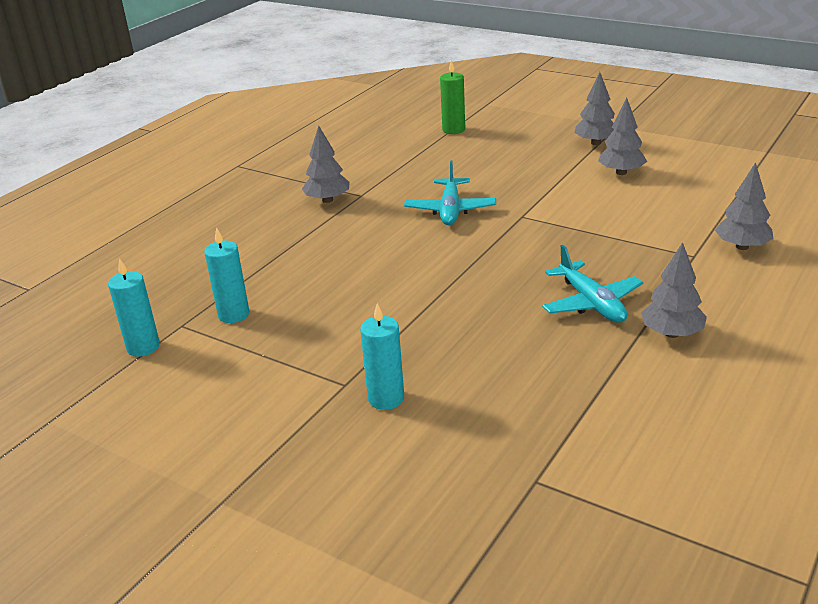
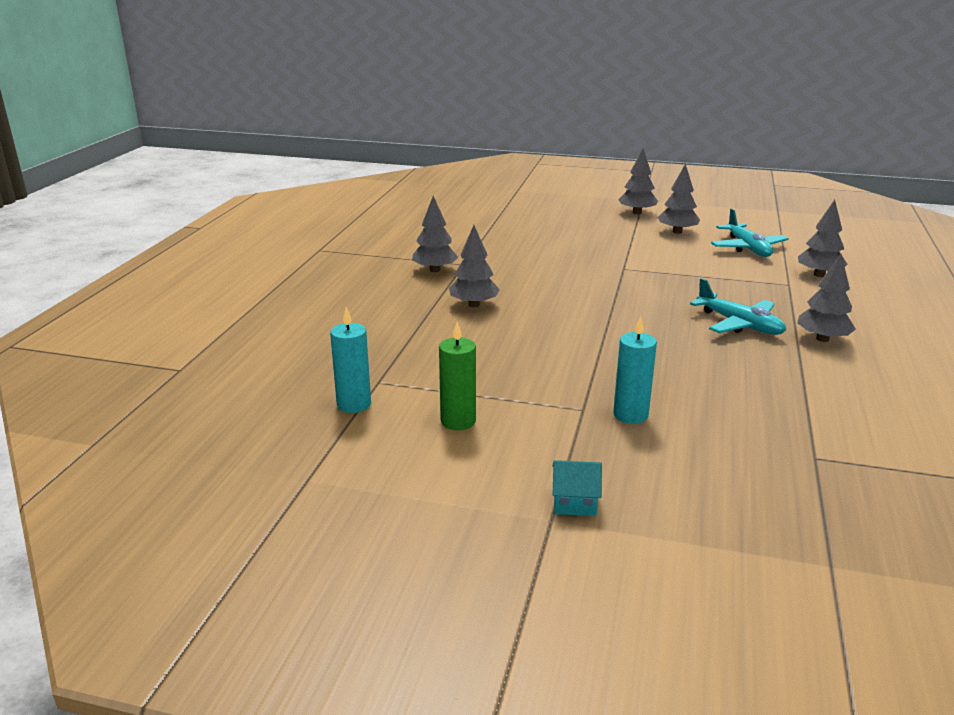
camera: 20 degrees left, 5 degrees down
(233, 314) = (424, 367): turquoise candle -> none
(256, 488) = (574, 502): none -> turquoise house
(334, 246) = (474, 305): none -> grey tree
(450, 210) = (556, 269): turquoise plane -> turquoise plane (747, 248)
(453, 130) = (504, 210): green candle -> green candle (458, 421)

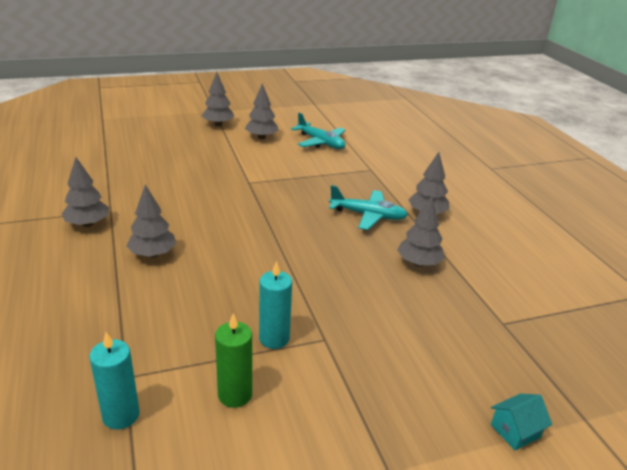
camera: 35 degrees left, 5 degrees up
(574, 502) = (392, 443): turquoise house -> turquoise house (515, 431)
(630, 415) = (362, 331): turquoise candle -> turquoise candle (274, 338)
(819, 275) = (382, 156): grey tree -> grey tree (419, 263)

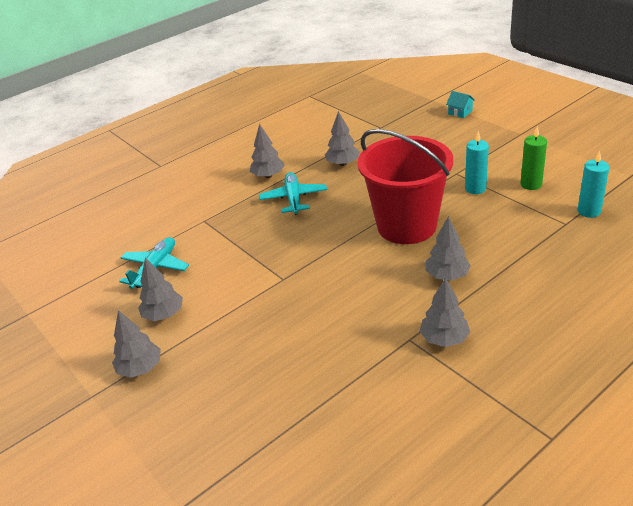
camera: 105 degrees left, 5 degrees up
(253, 261) = (406, 226): none -> red bucket

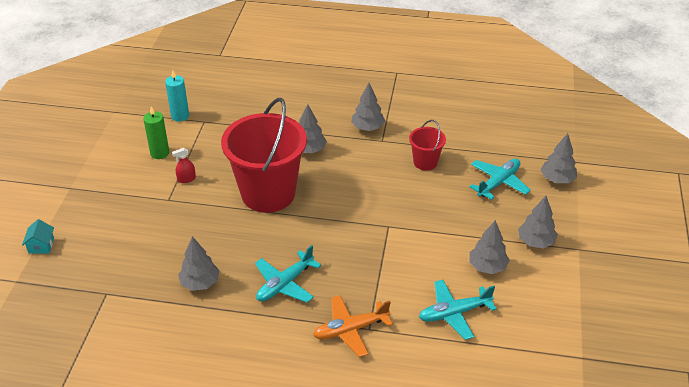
camera: 135 degrees left, 5 degrees up
(215, 212) = (350, 330): none -> orange plane
(239, 397) = (498, 183): none -> turquoise plane
(268, 176) = (261, 329): grey tree -> grey tree (557, 179)
(336, 355) = (425, 162): none -> red bucket
(475, 188) = (186, 179): turquoise candle -> red spray bottle

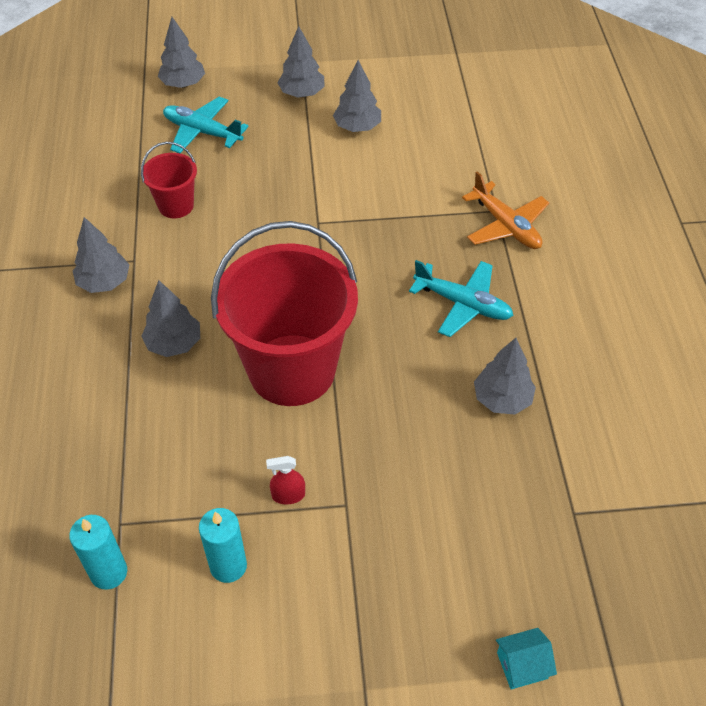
camera: 105 degrees left, 10 degrees up
(160, 153) = (228, 566): green candle -> turquoise candle
(186, 179) = (288, 495): red spray bottle -> red spray bottle turned 120 degrees clockwise
(454, 313) = (440, 145): turquoise plane -> none

